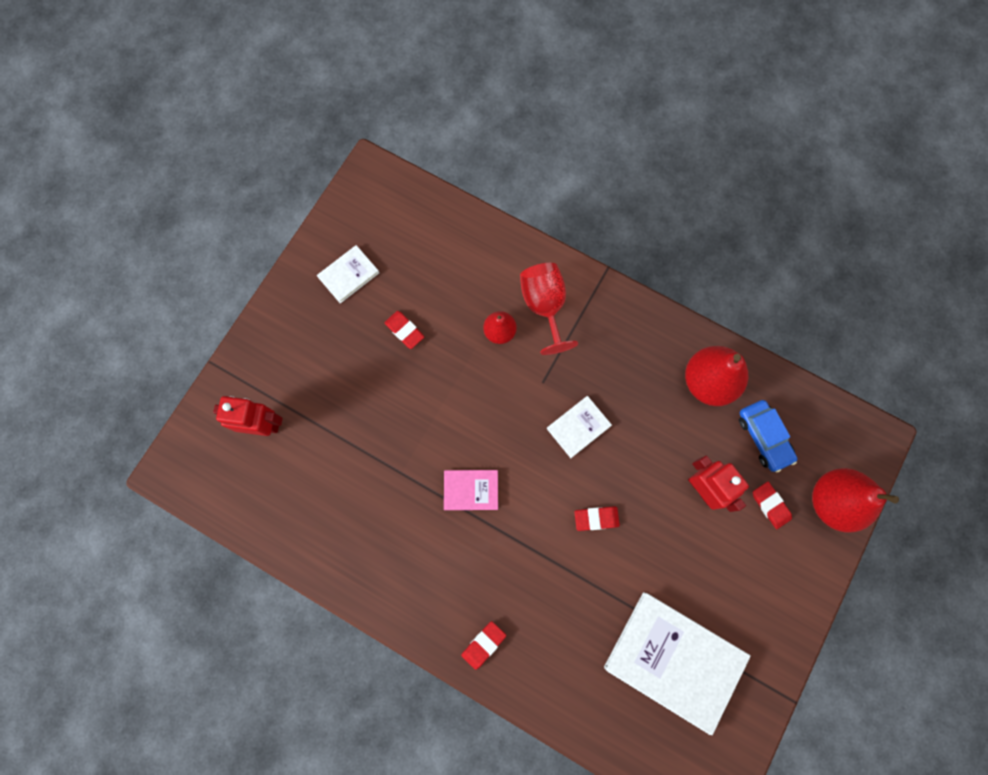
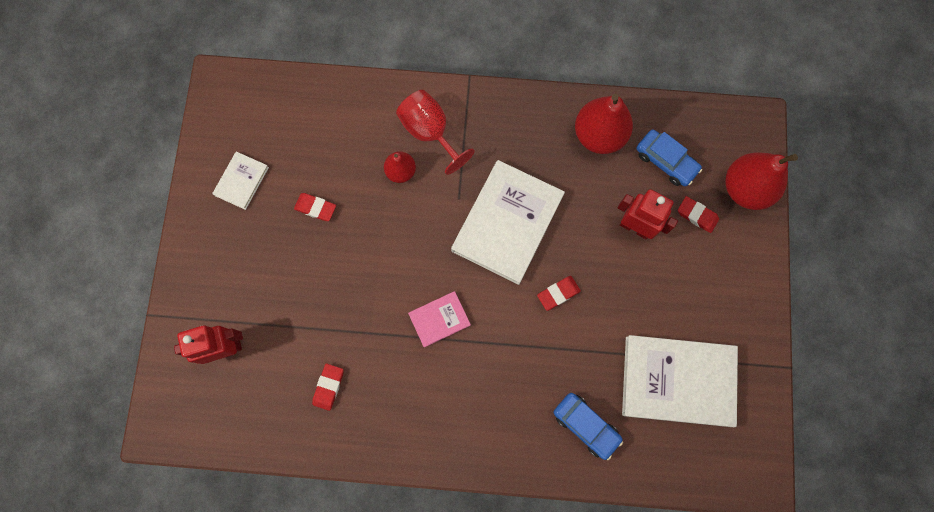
camera: 25 degrees left, 0 degrees up
(483, 644) = (512, 445): red eraser -> red eraser (328, 387)
(563, 660) = (586, 425): none -> blue car
(578, 427) = (507, 223): white book -> white book, size x2.06

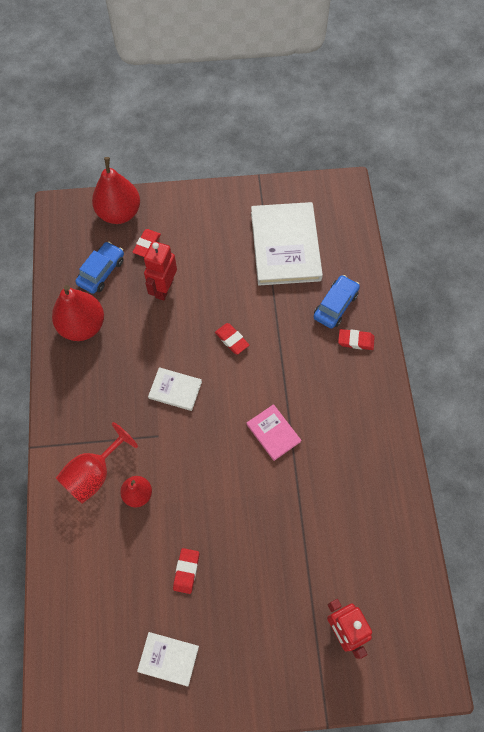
camera: 100 degrees left, 10 degrees down
(328, 387) = (354, 519): red eraser -> red eraser (355, 341)
(507, 223) = (175, 390): white book -> white book, size x0.48

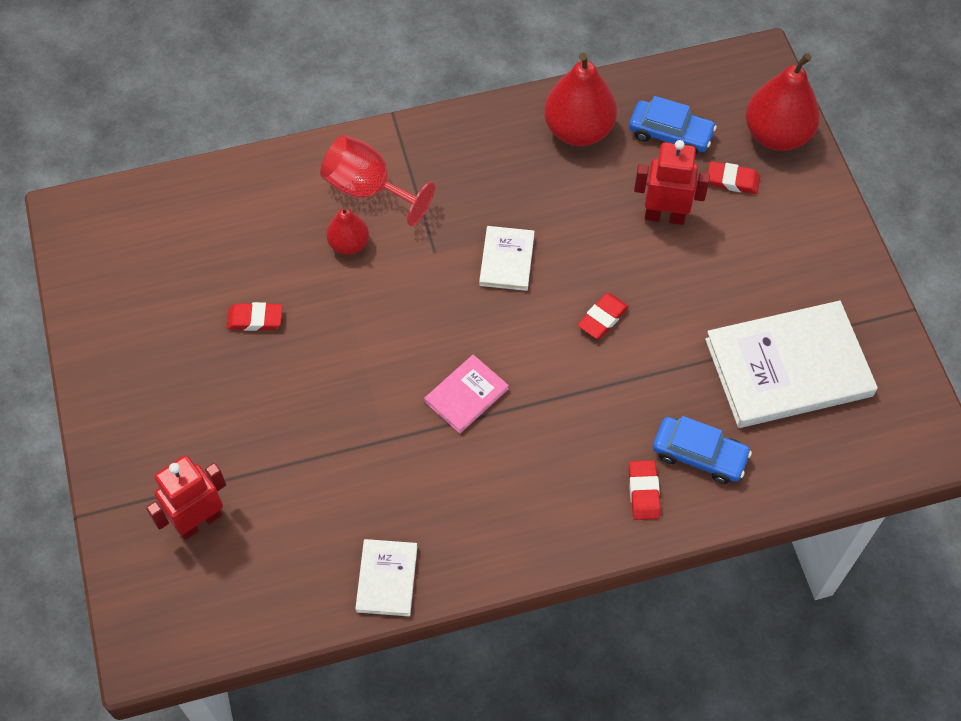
camera: 80 degrees right, 5 degrees down
(168, 659) = (144, 318): white book -> white book (386, 579)

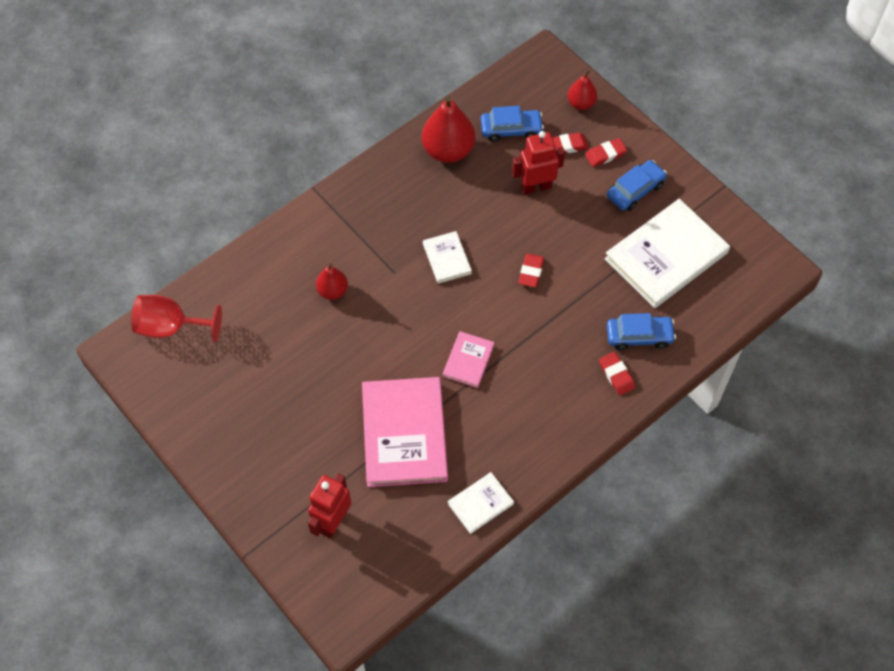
camera: 25 degrees left, 0 degrees up
(255, 319) = (295, 369): red eraser -> red eraser (605, 154)
(341, 452) = (404, 434): none -> pink book
(368, 189) = (325, 247): red goblet -> red goblet (170, 327)
(386, 579) = (480, 503): white book -> white book turned 75 degrees clockwise
(776, 135) = (581, 103): red pear -> red pear, size x0.56
(791, 269) = (635, 190): none -> blue car

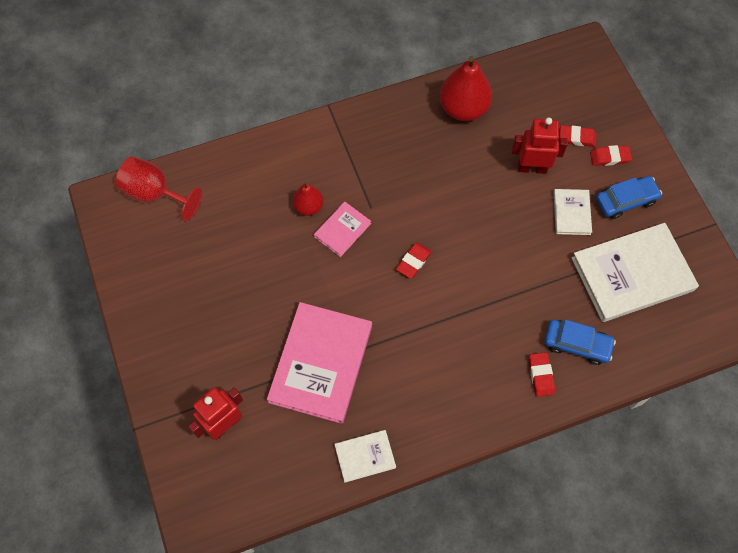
camera: 20 degrees right, 5 degrees up
(446, 258) = (423, 210): white book -> white book (571, 213)
(468, 360) = (406, 313): pink book -> pink book (342, 230)
(511, 129) = (529, 106): blue car -> none
(531, 272) = (496, 248): red eraser -> red eraser (413, 261)
(581, 103) = (604, 101): red pear -> none

